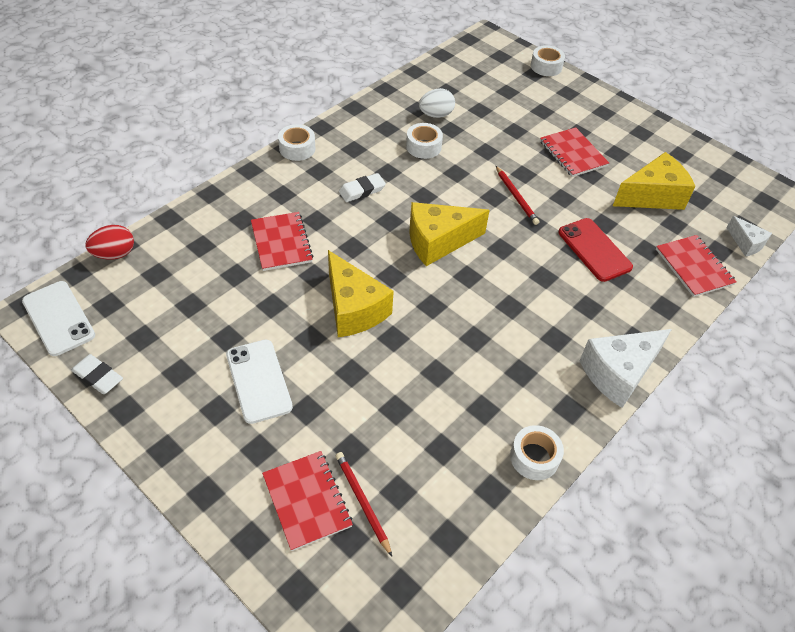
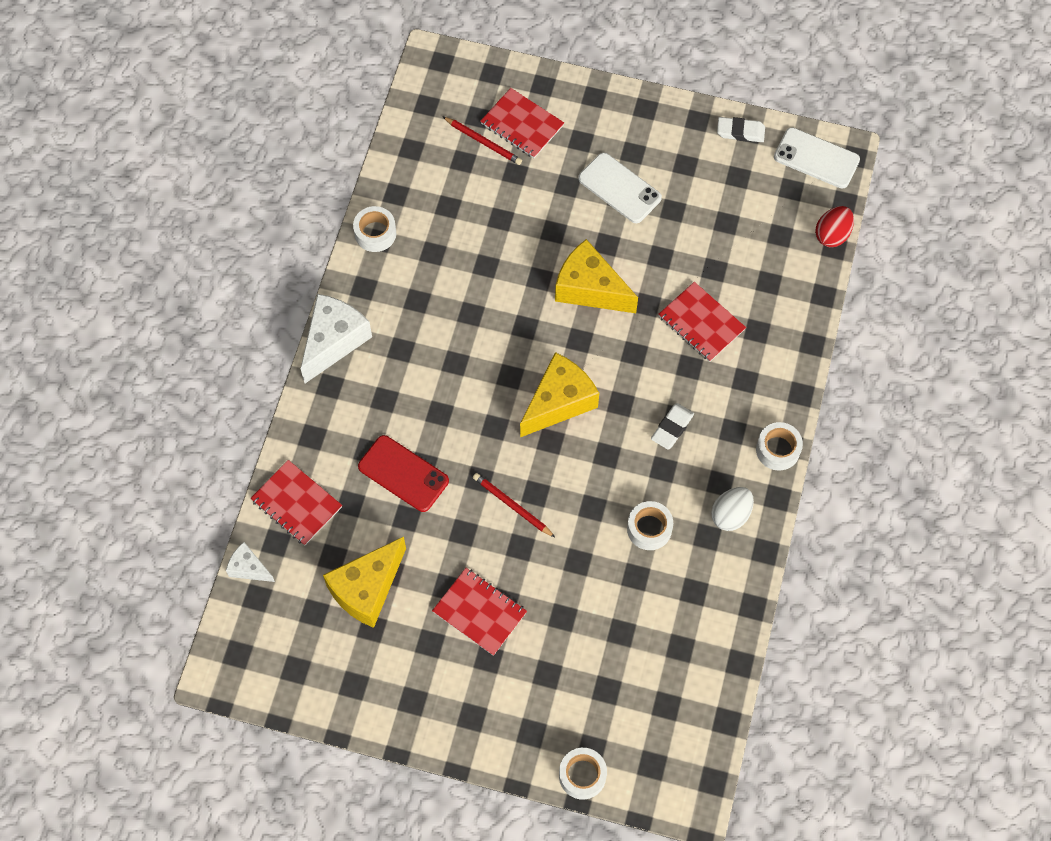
camera: 155 degrees right, 15 degrees up
(436, 115) = (666, 592): white egg -> white egg (730, 515)

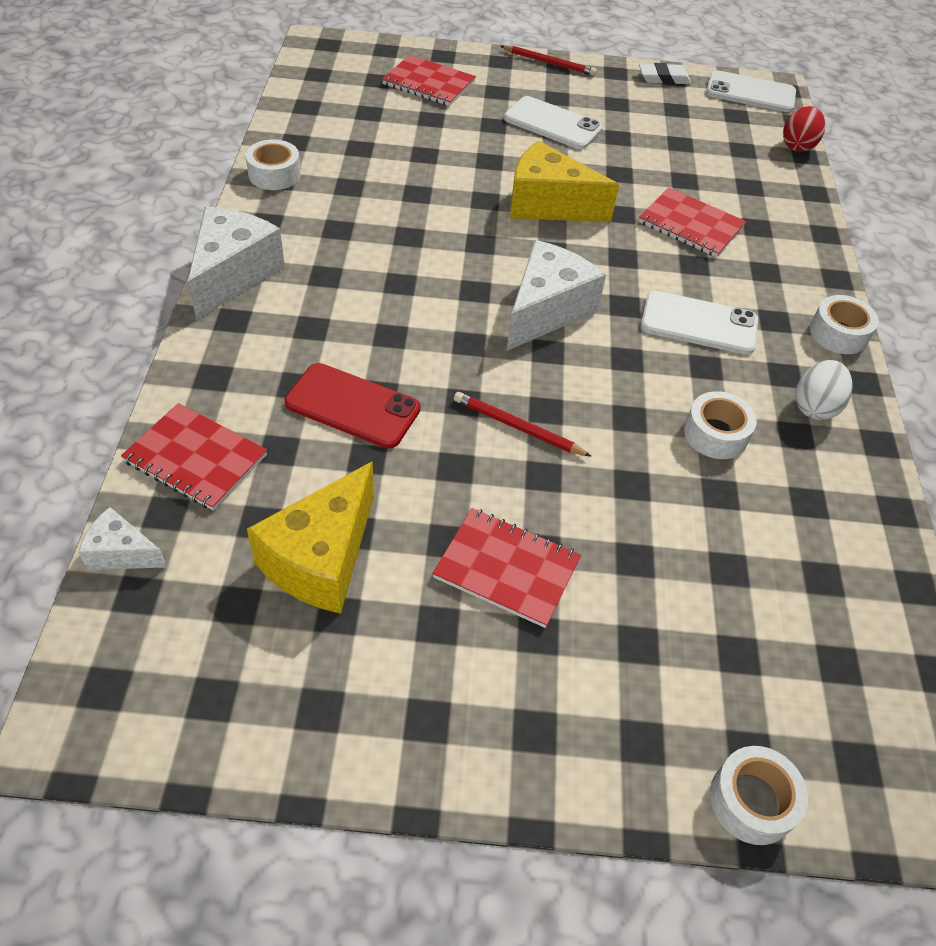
camera: 15 degrees left, 15 degrees down
(483, 142) = (389, 97): red pencil -> red pencil (549, 63)
(559, 402) = (546, 310): yellow cheese -> white cheese
(672, 428) = (699, 323): white eraser -> white phone

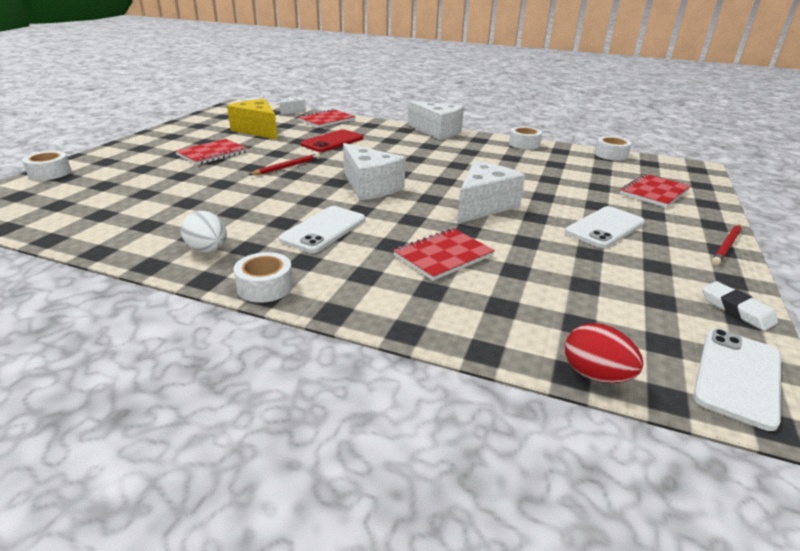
camera: 110 degrees right, 20 degrees down
(548, 204) = (483, 206): yellow cheese -> white cheese
(663, 78) = (736, 309): white eraser -> white eraser turned 45 degrees counterclockwise
(715, 434) = (227, 211): white tape -> white tape (611, 155)

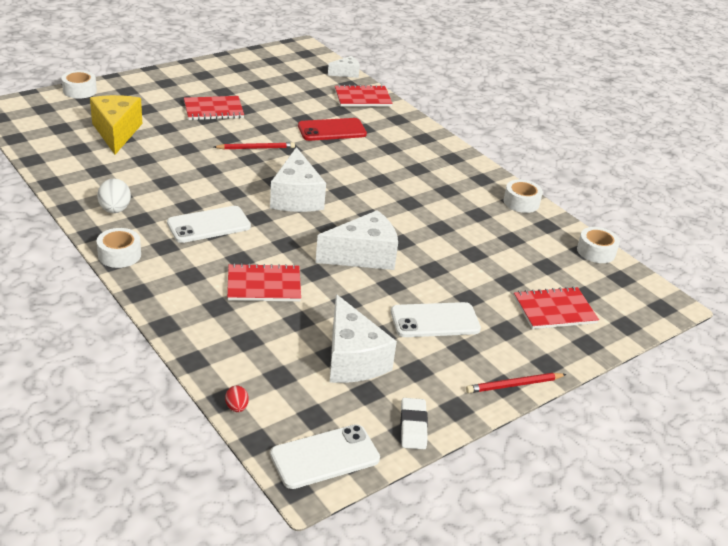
camera: 30 degrees right, 5 degrees up
(257, 130) = (282, 92): yellow cheese -> yellow cheese (116, 132)
(437, 132) = (454, 152): white cheese -> white cheese (352, 359)
(595, 375) = (237, 407): red egg -> red egg, size x0.57

